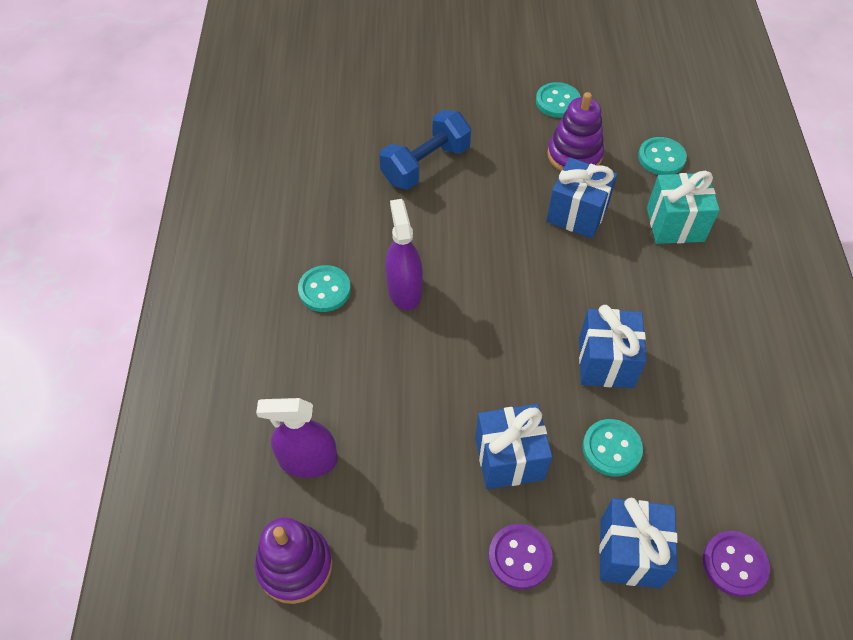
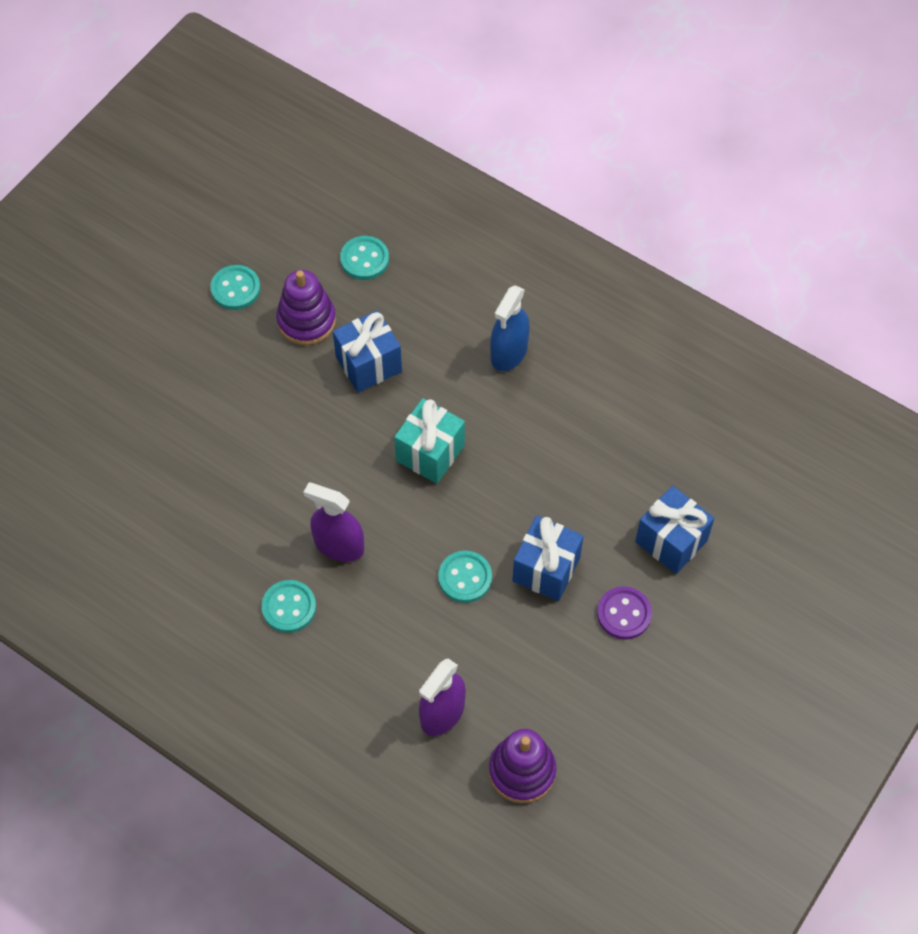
camera: 55 degrees left, 5 degrees up
(426, 165) = (218, 442): blue dumbbell -> none
(606, 362) = (519, 446): blue gift -> none
(611, 448) = (589, 495): turquoise button -> turquoise button (465, 578)
(675, 224) = (437, 302): turquoise gift -> turquoise gift (430, 453)
(683, 300) = (509, 352): none -> blue spray bottle
(734, 564) = (724, 482): purple button -> none

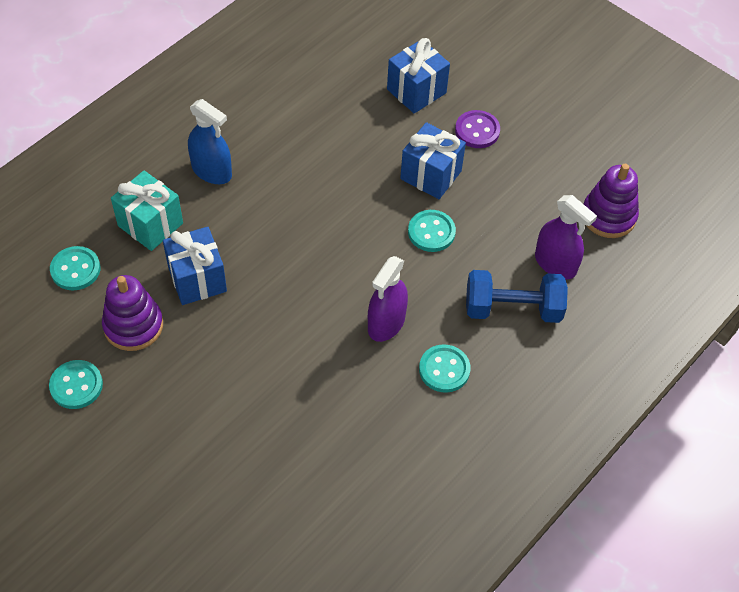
camera: 85 degrees left, 5 degrees down
(374, 670) = (512, 308): none -> blue dumbbell
(430, 453) = (303, 242): turquoise gift -> turquoise gift (150, 224)

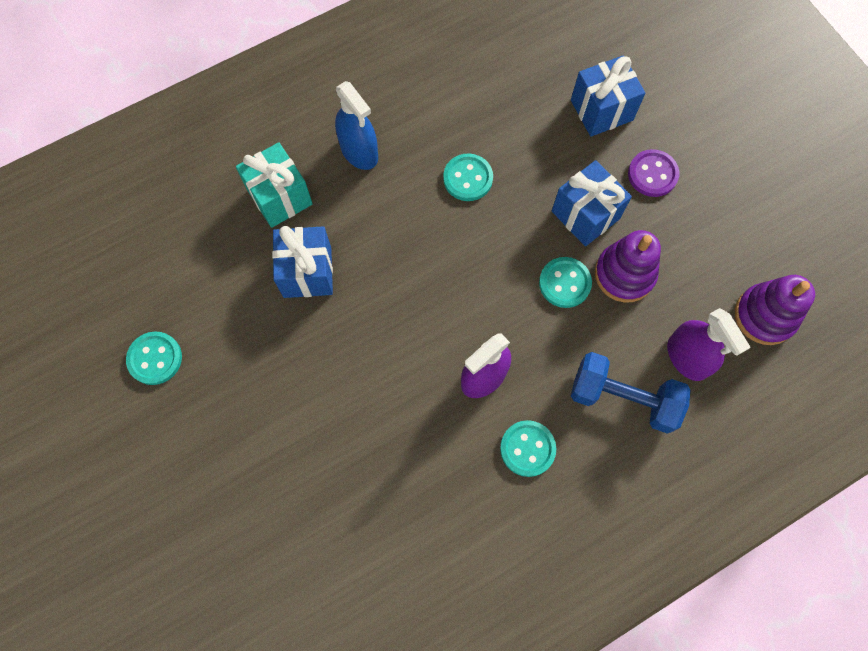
camera: 20 degrees right, 15 degrees up
(75, 269) = (192, 228): turquoise button -> turquoise button (468, 178)
(133, 326) = (229, 307): purple stacking toy -> purple stacking toy (624, 274)

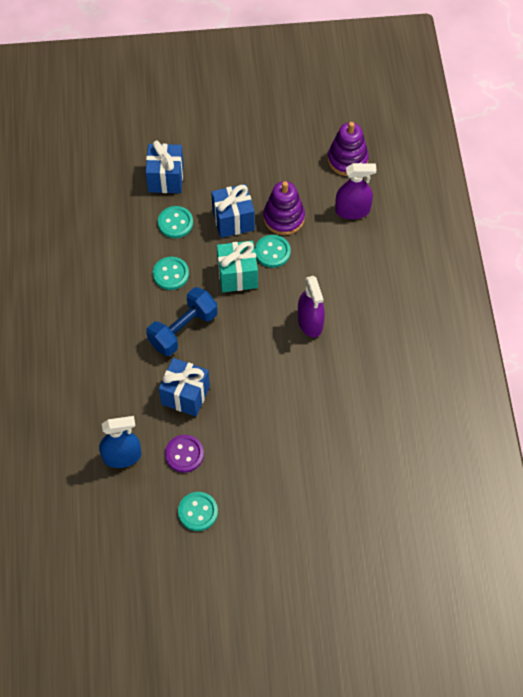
camera: 65 degrees left, 10 degrees down
(280, 197) = (120, 391): turquoise gift -> turquoise gift (237, 275)
(359, 151) = (113, 330): blue spray bottle -> blue spray bottle (122, 456)
(527, 449) = (366, 318): turquoise button -> turquoise button (175, 223)
(623, 398) = (360, 254): blue dumbbell -> blue dumbbell (183, 329)
(652, 174) = (226, 172): purple button -> purple button (184, 454)

